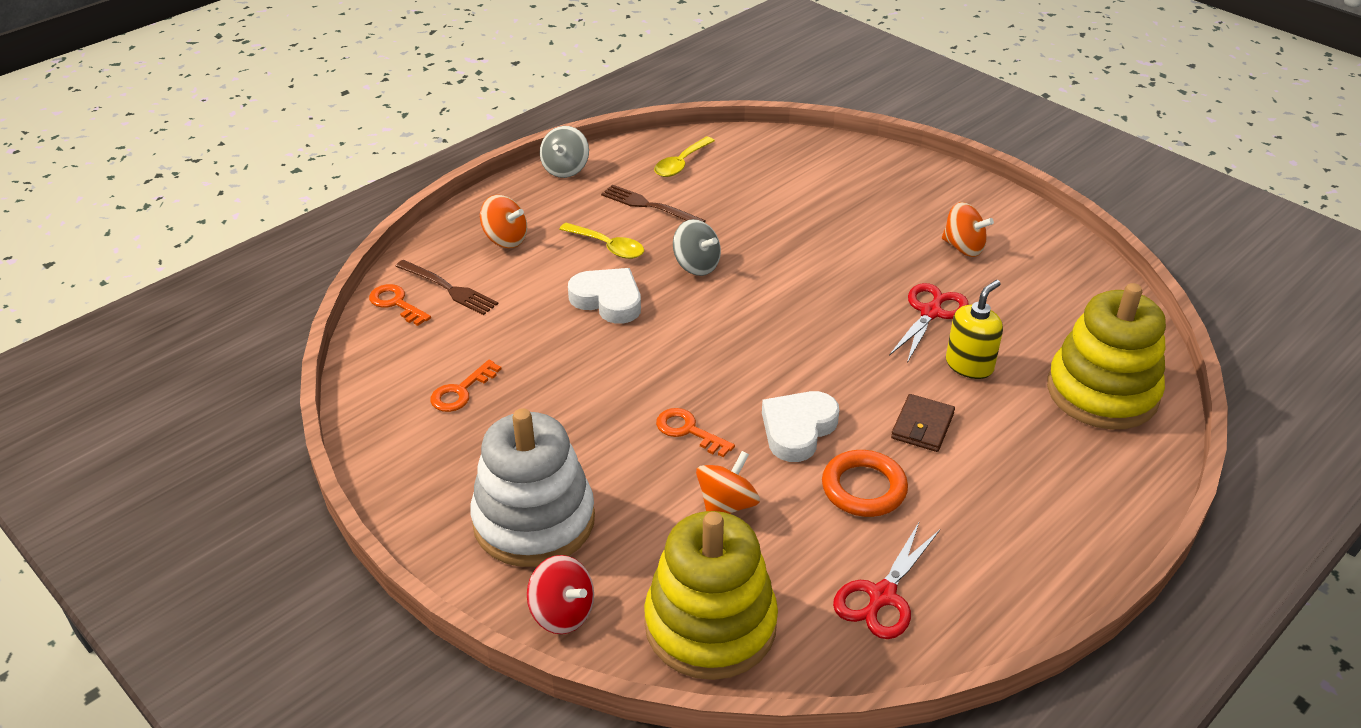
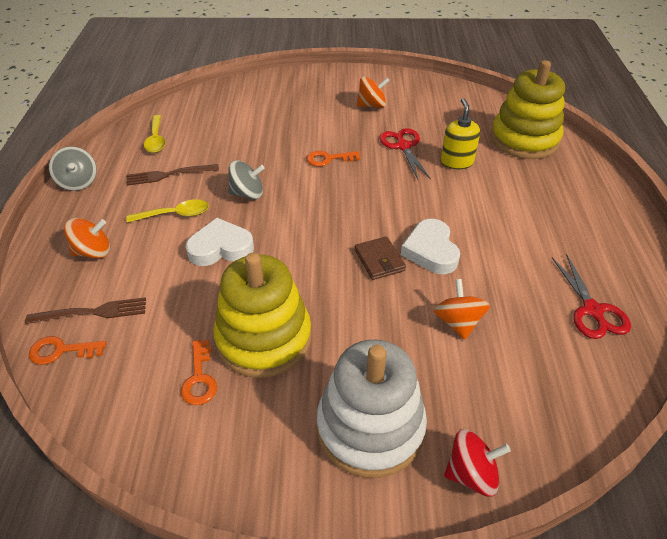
camera: 45 degrees left, 5 degrees up
(688, 431) = (378, 294): orange key -> orange key (328, 159)
(710, 625) = (550, 402): yellow stacking toy -> yellow stacking toy (264, 338)
(864, 488) = (504, 259): orange ring -> none
(922, 426) = (481, 207): brown wallet -> brown wallet (379, 260)

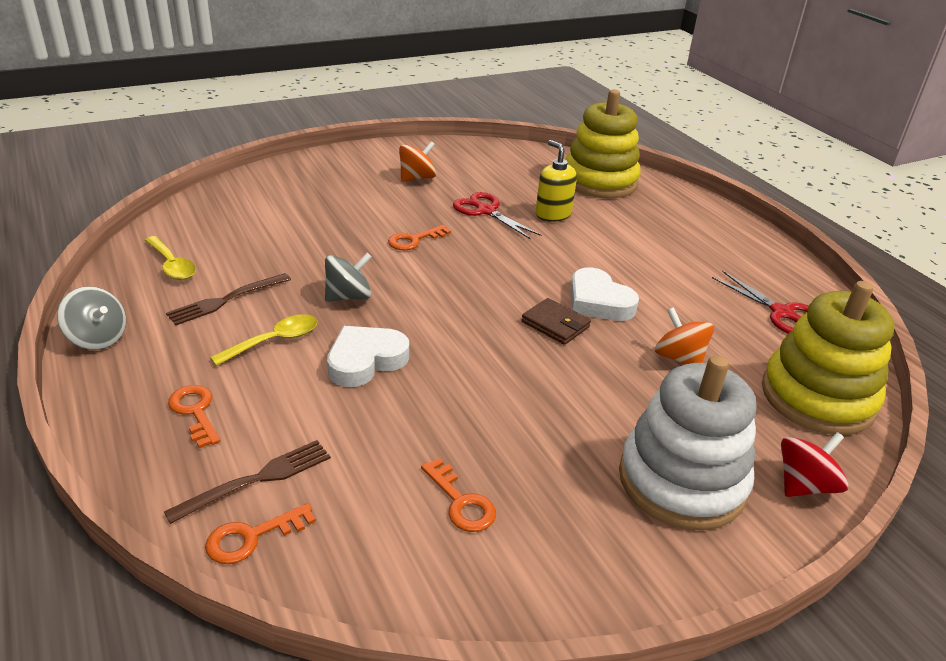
camera: 30 degrees left, 10 degrees down
(93, 252) = (195, 412): orange spinning top -> orange key
(264, 338) = (499, 436): yellow stacking toy -> yellow stacking toy (817, 397)

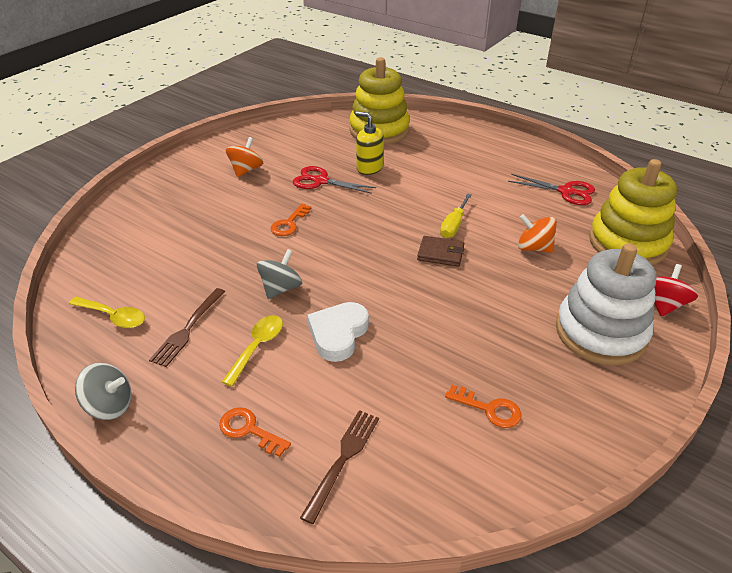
camera: 25 degrees left, 5 degrees up
(252, 537) = (378, 503): orange key -> none
(598, 302) = (453, 225): white heart -> yellow screwdriver

